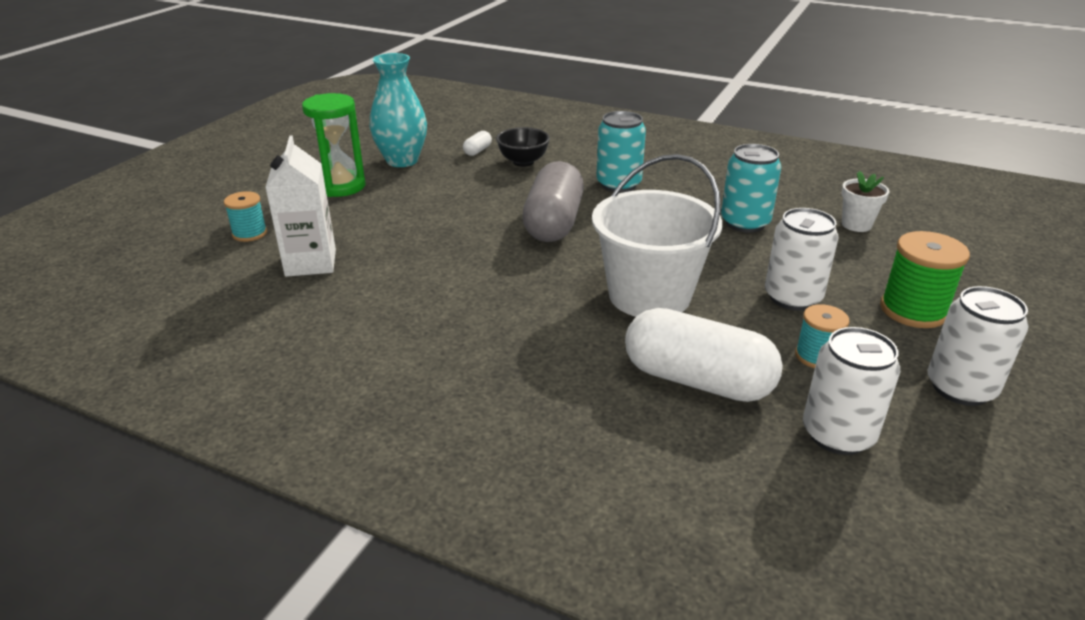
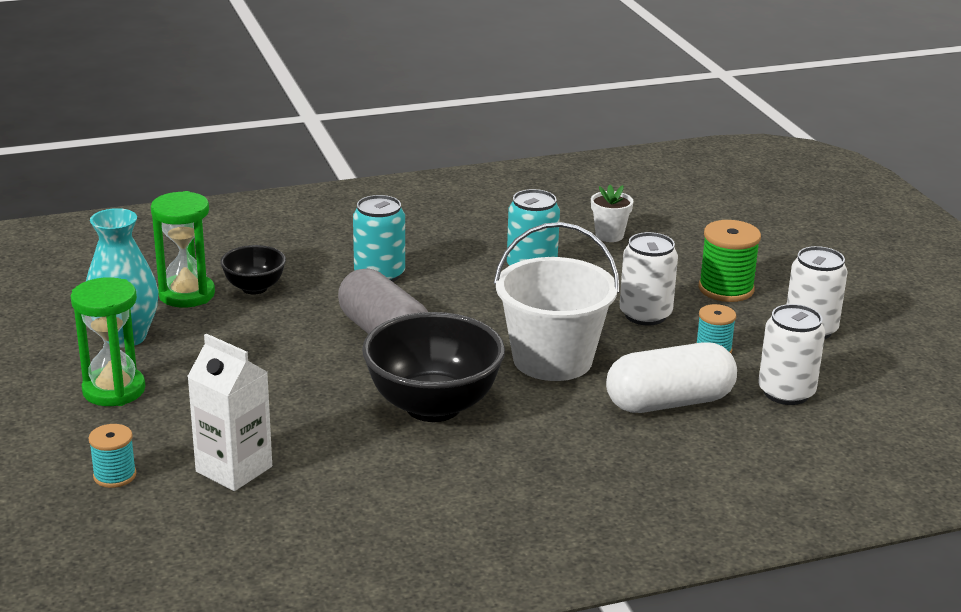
camera: 45 degrees left, 5 degrees down
(477, 151) = (187, 294): white capsule -> green hourglass
(500, 286) = (433, 406): none -> black bowl

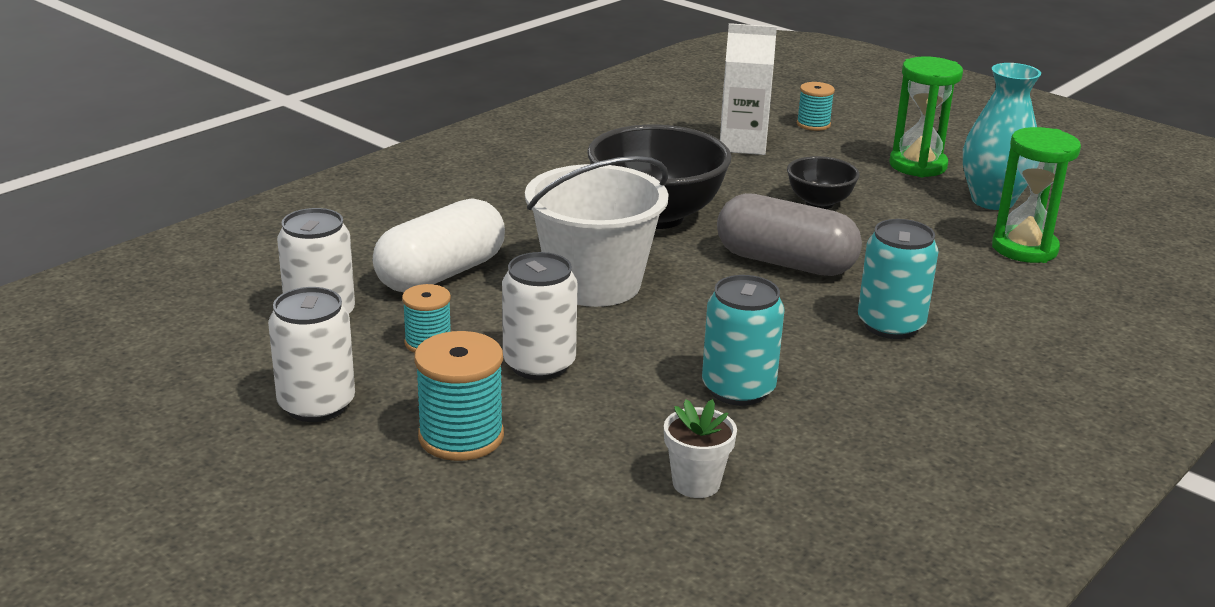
camera: 150 degrees right, 0 degrees up
(254, 288) = (980, 273): black bowl -> black bowl (819, 203)
(726, 289) = (461, 436): green spool -> turquoise spool

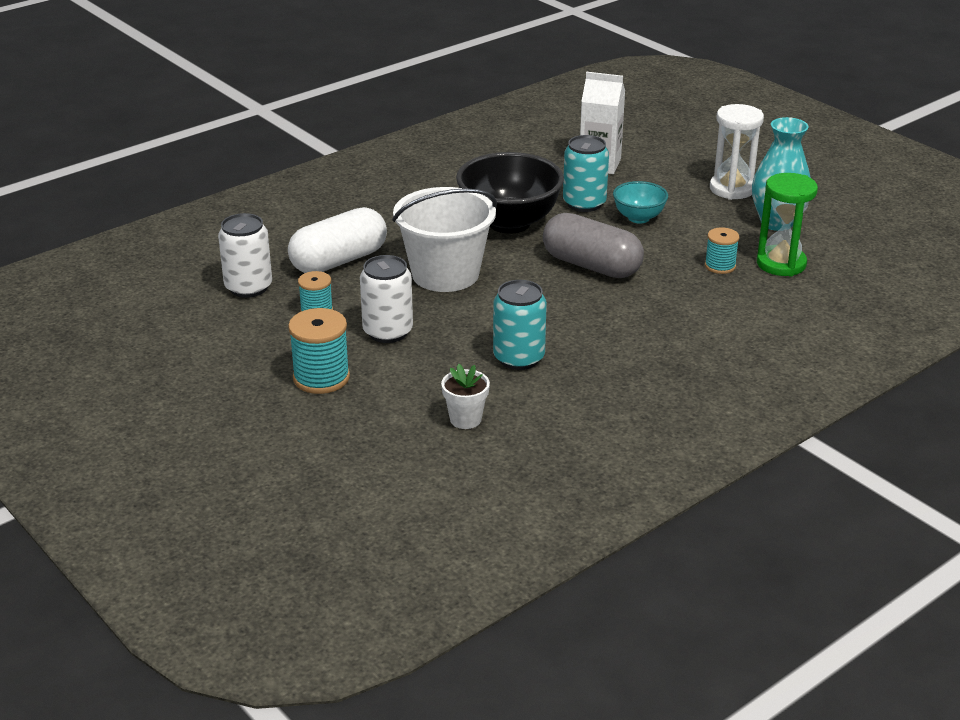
camera: 10 degrees right, 5 degrees up
(316, 405) = (233, 350): white can -> none
(813, 124) = (664, 148): turquoise spool -> turquoise spool (720, 266)
(819, 203) = (638, 218): black bowl -> turquoise bowl
(890, 325) = (648, 318): turquoise can -> turquoise can (584, 203)
(918, 165) = (732, 189): green hourglass -> white hourglass

